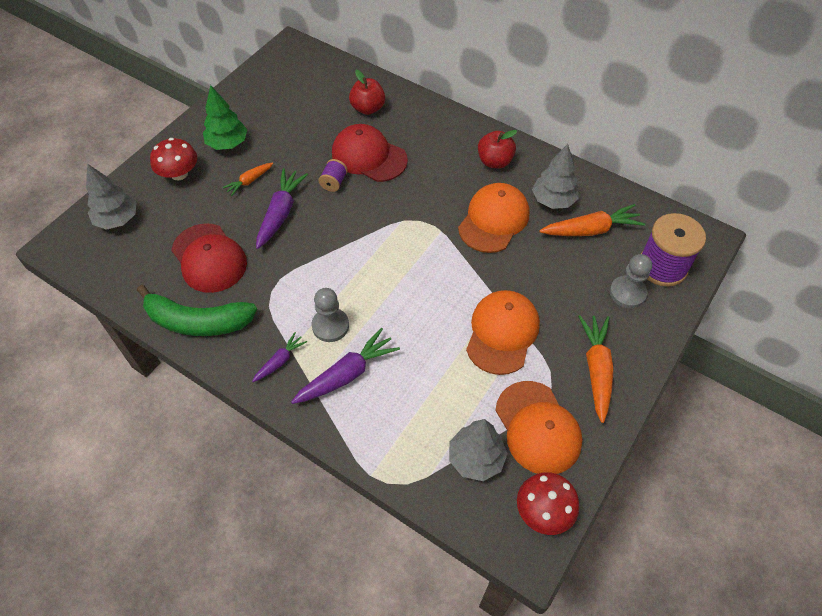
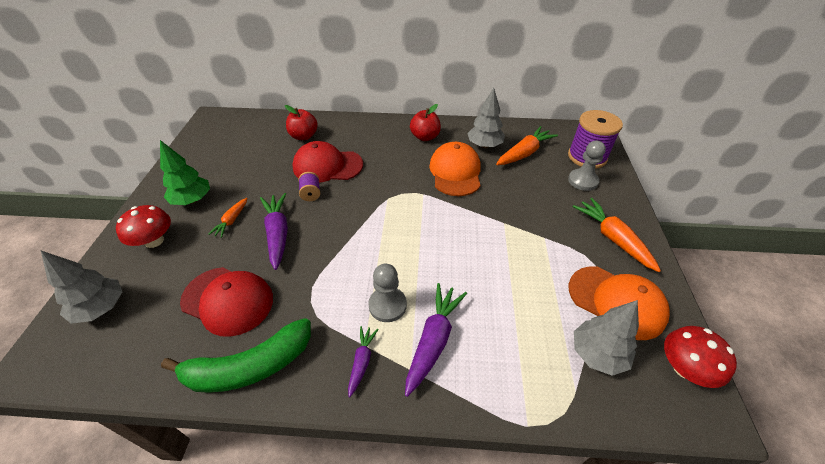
camera: 30 degrees left, 10 degrees down
(502, 333) = (528, 244): orange cap -> none

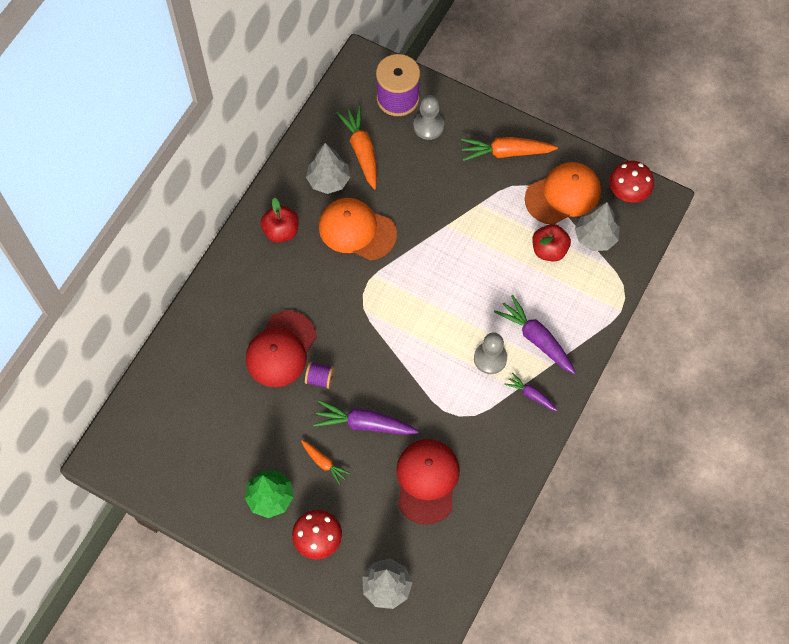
camera: 65 degrees left, 20 degrees up
(228, 300) = (427, 481): red cap -> red cap turned 45 degrees counterclockwise
(249, 366) = (499, 474): green banana -> none
(304, 136) = (208, 358): red apple -> red apple (549, 250)

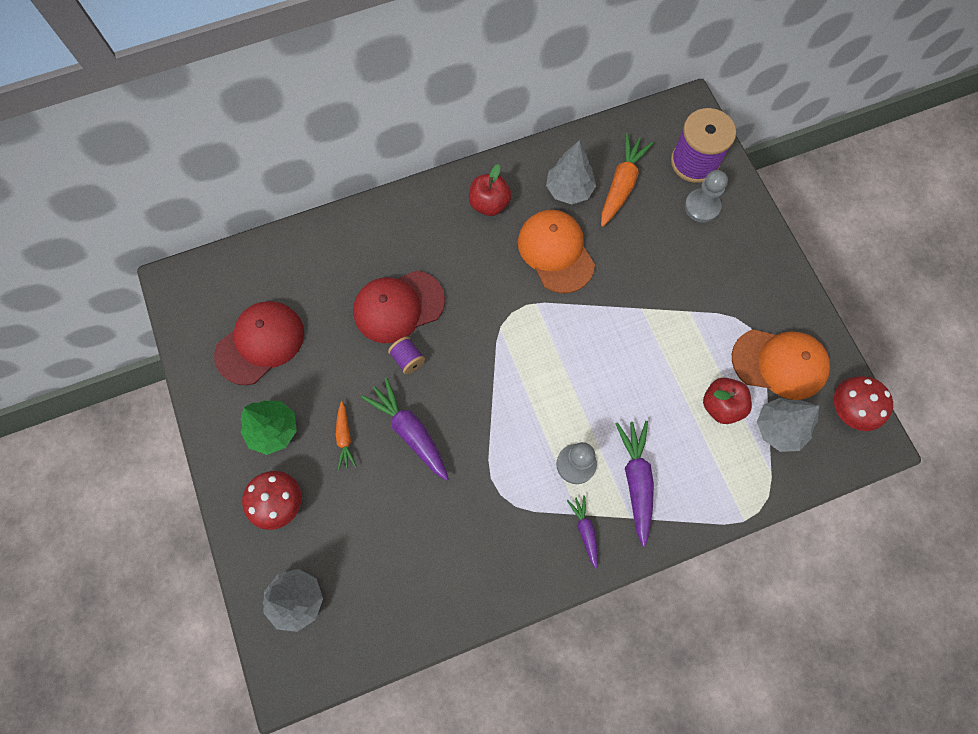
camera: 40 degrees right, 5 degrees up
(427, 481) = (418, 531): red cap -> red cap (260, 343)
(506, 152) = (756, 283): orange carrot -> none

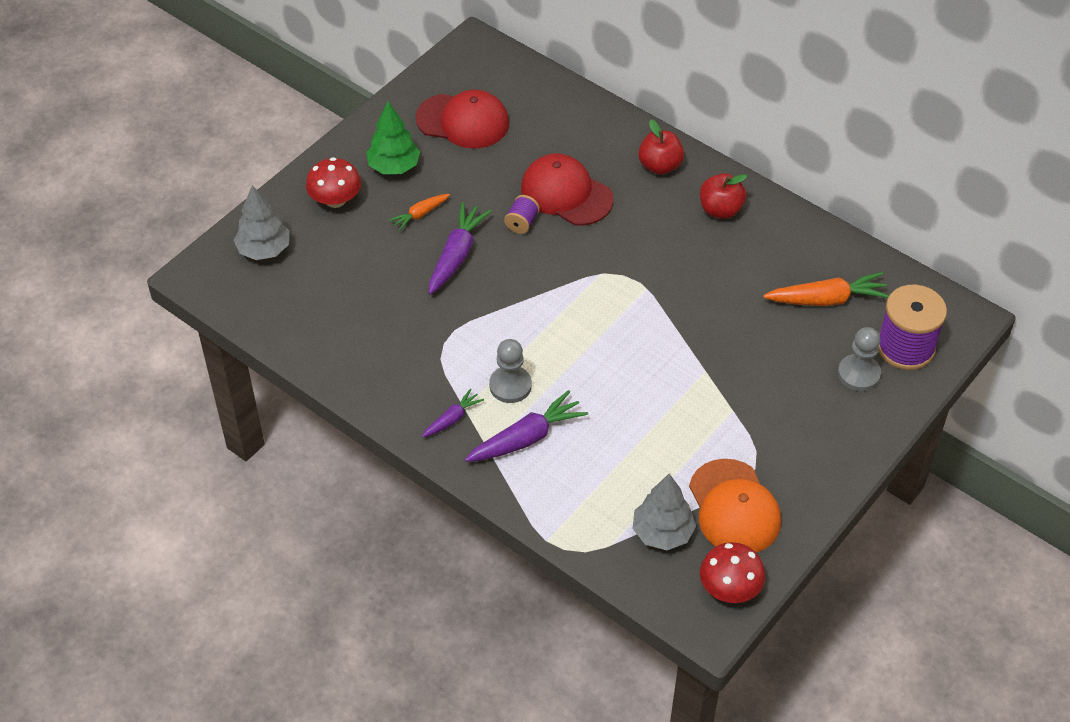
camera: 60 degrees right, 20 degrees down
(556, 252) = (711, 280): orange cap -> none
(569, 190) = (786, 261): grey tree -> none
(721, 405) = (651, 475): red apple -> red apple (660, 166)

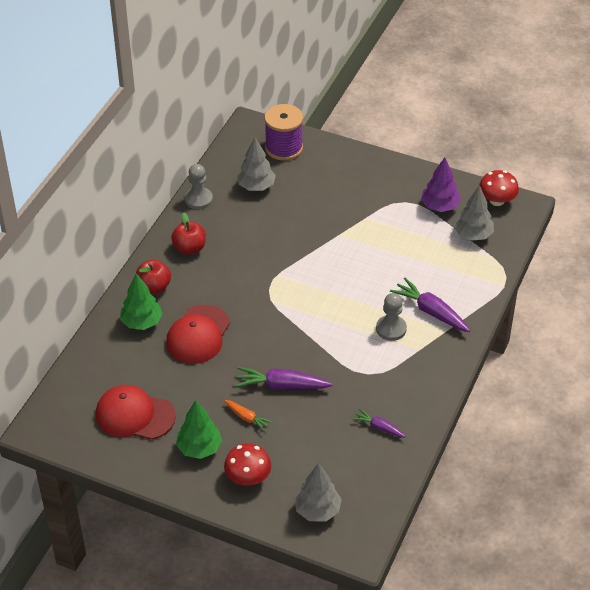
camera: 105 degrees left, 5 degrees down
(452, 419) = (432, 353): purple carrot -> purple carrot (379, 427)
(463, 121) = (135, 415): red cap -> red cap turned 75 degrees counterclockwise
(522, 223) = (236, 354): purple spool -> none
(604, 147) = (142, 322): none -> green tree
(734, 507) = (439, 206): orange cap -> purple tree
(827, 299) = (256, 186): orange carrot -> grey tree
(858, 374) = (313, 166): grey pawn -> grey pawn (198, 199)

